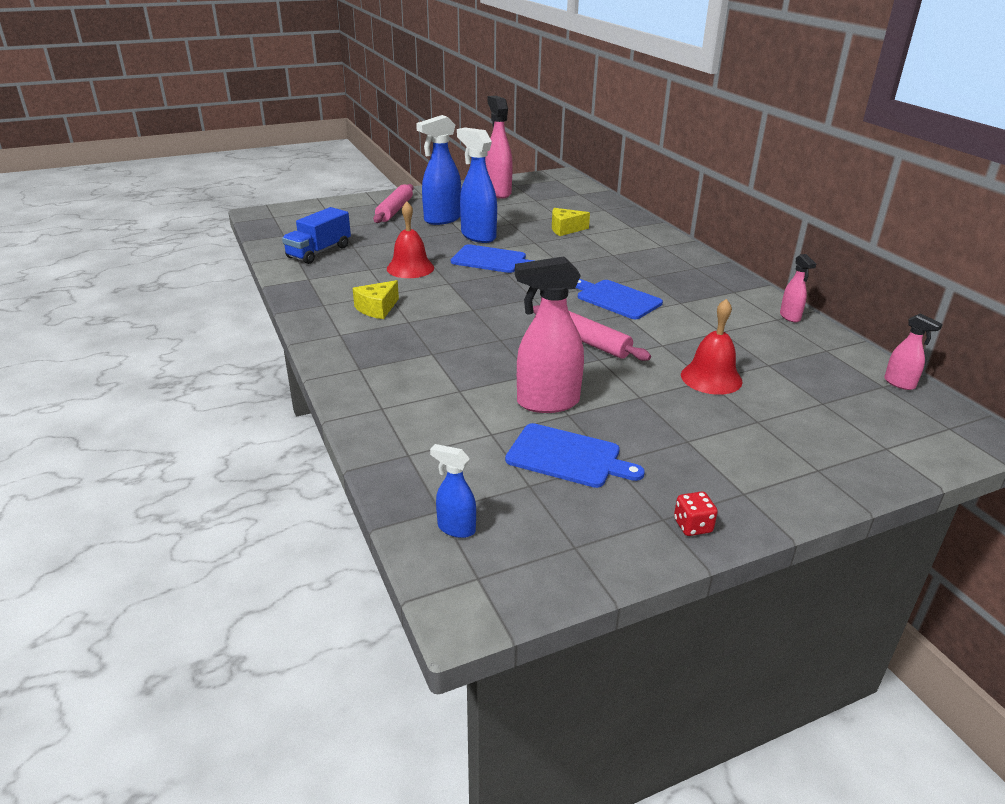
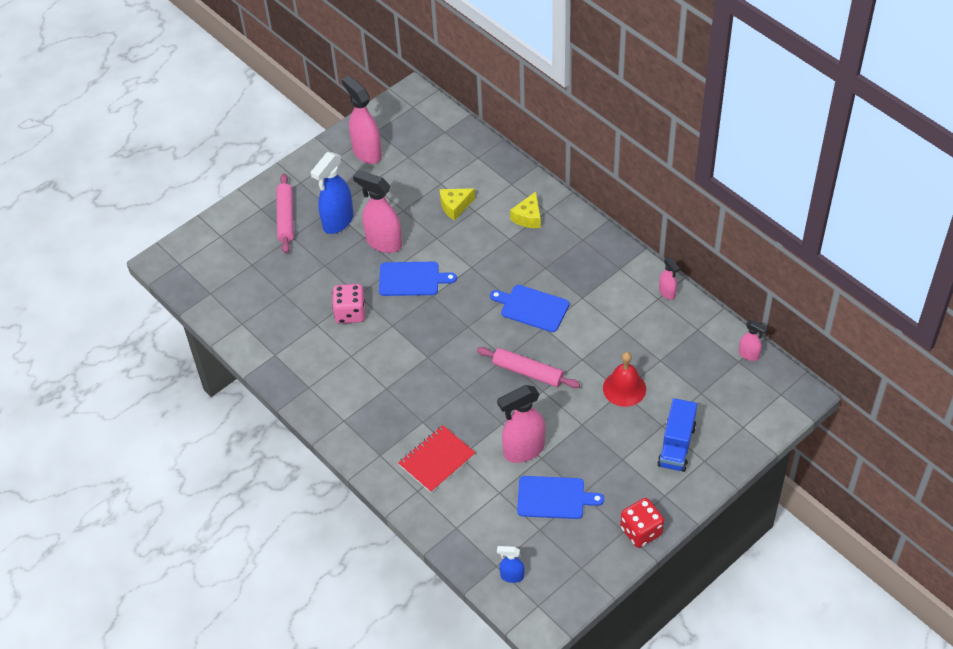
camera: 15 degrees left, 20 degrees up
(319, 252) = (259, 311): blue truck -> blue truck (676, 445)
(377, 308) = (354, 379): yellow cheese -> yellow cheese (528, 217)
(410, 268) = (350, 313): red bell -> pink dice
(426, 387) = (437, 460): none -> red notebook
(478, 236) = (383, 242): blue spray bottle -> pink spray bottle
(692, 526) = (641, 531): red dice -> red dice, size x1.78

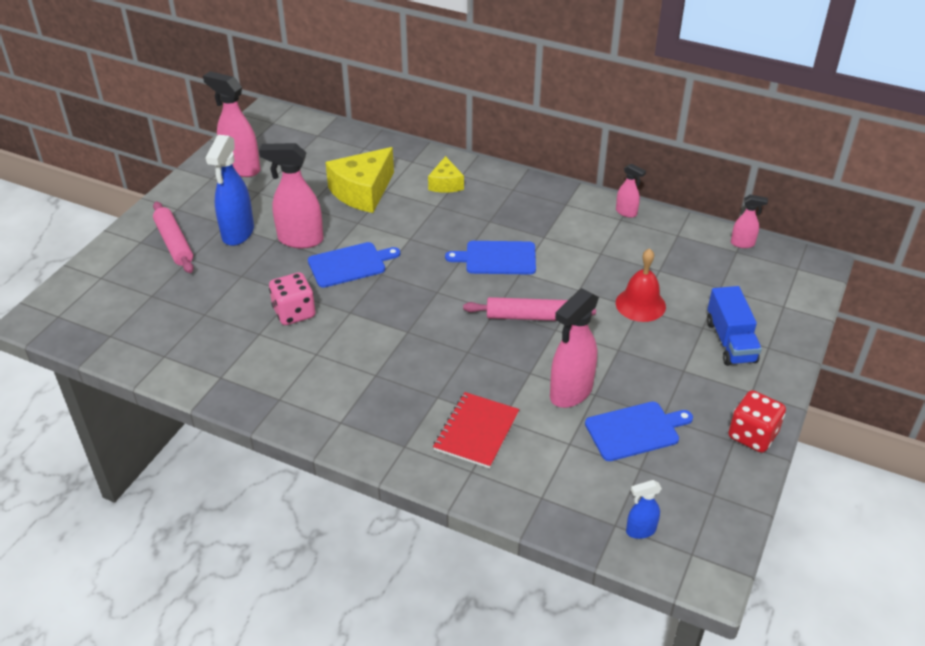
camera: 25 degrees left, 10 degrees down
(455, 206) = (363, 192): yellow cheese -> yellow cheese, size x1.79

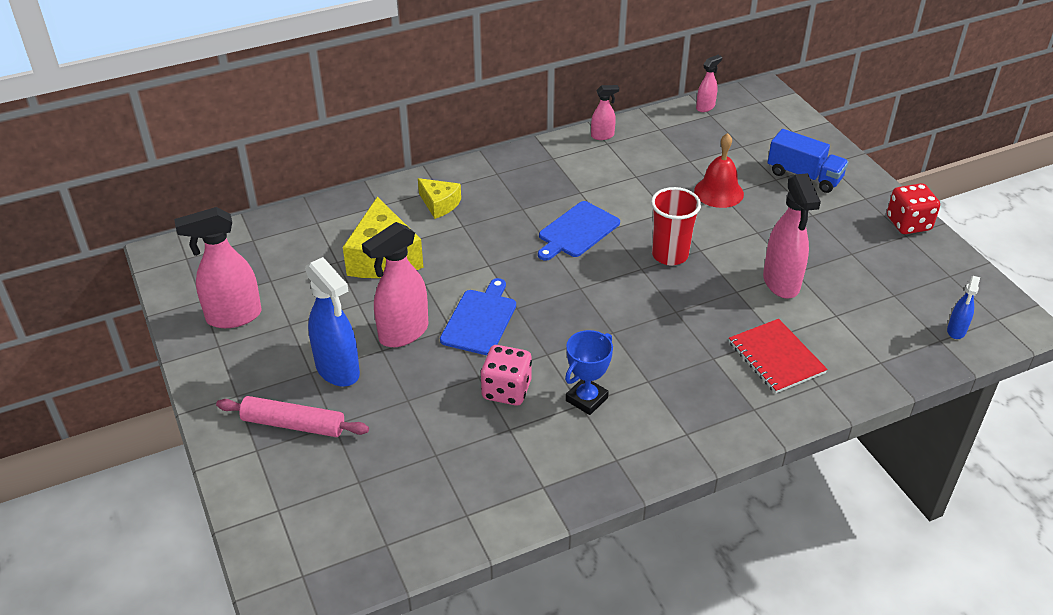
camera: 50 degrees left, 0 degrees up
(324, 354) = (586, 399): none -> blue trophy
(528, 316) = (670, 255): pink rolling pin -> red cup
(635, 430) = (853, 274): blue cutting board -> none

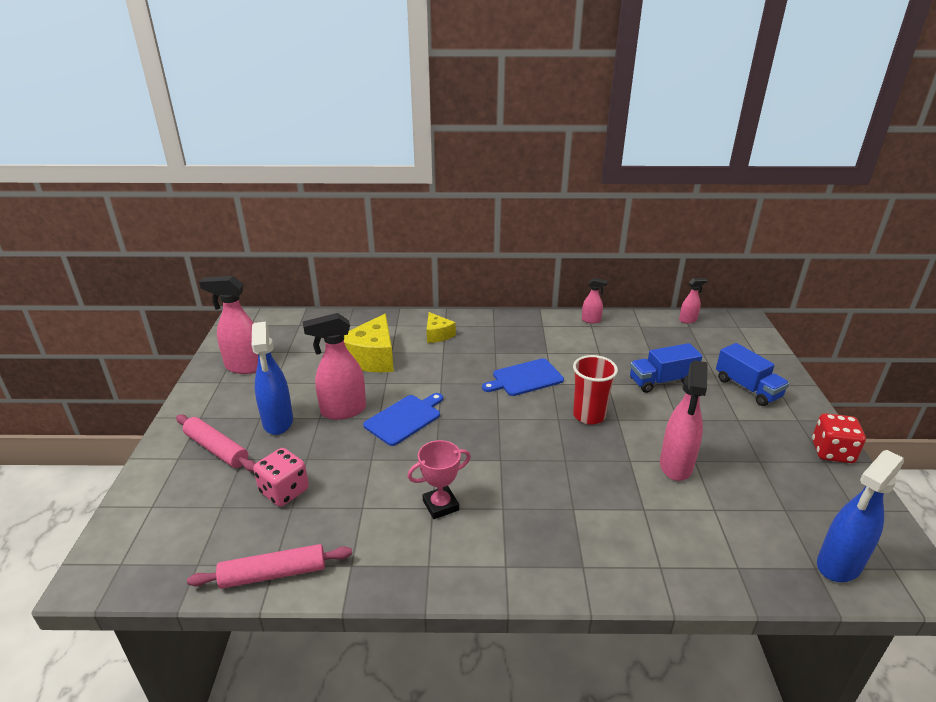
camera: 25 degrees right, 10 degrees down
(473, 523) = (273, 574): none -> pink rolling pin
(506, 390) = (383, 476): pink dice -> pink dice (284, 491)
(586, 399) = (440, 505): blue trophy -> pink trophy
(718, 192) = (661, 381): red bell -> blue truck
(776, 357) = (632, 528): red notebook -> none
(956, 331) = (838, 565): blue spray bottle -> blue spray bottle, size x1.94

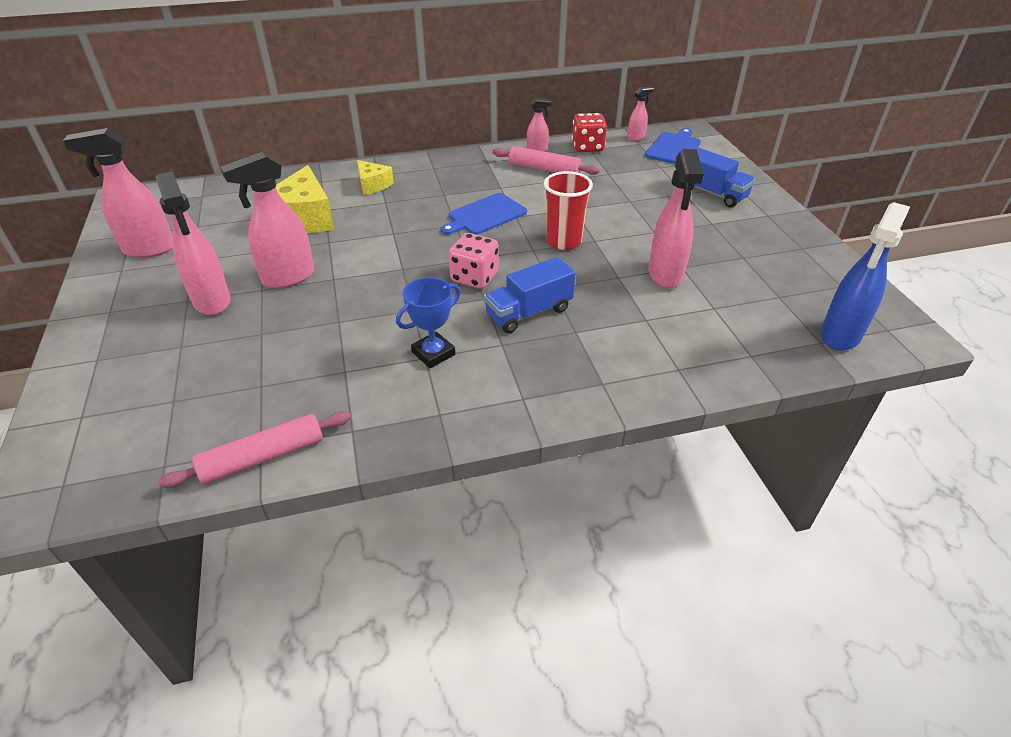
camera: 15 degrees left, 10 degrees up
(216, 449) = (144, 342): pink rolling pin -> pink rolling pin (544, 169)
(278, 422) = (212, 301): blue spray bottle -> pink spray bottle
(284, 491) = (246, 371): pink dice -> pink dice (474, 277)
(404, 418) = (363, 275): blue cutting board -> blue cutting board (673, 148)
(440, 505) = (433, 353): pink trophy -> blue trophy
(661, 381) = (627, 198): blue truck -> blue truck (529, 312)
(832, 452) = (806, 239): red dice -> red dice (587, 147)

